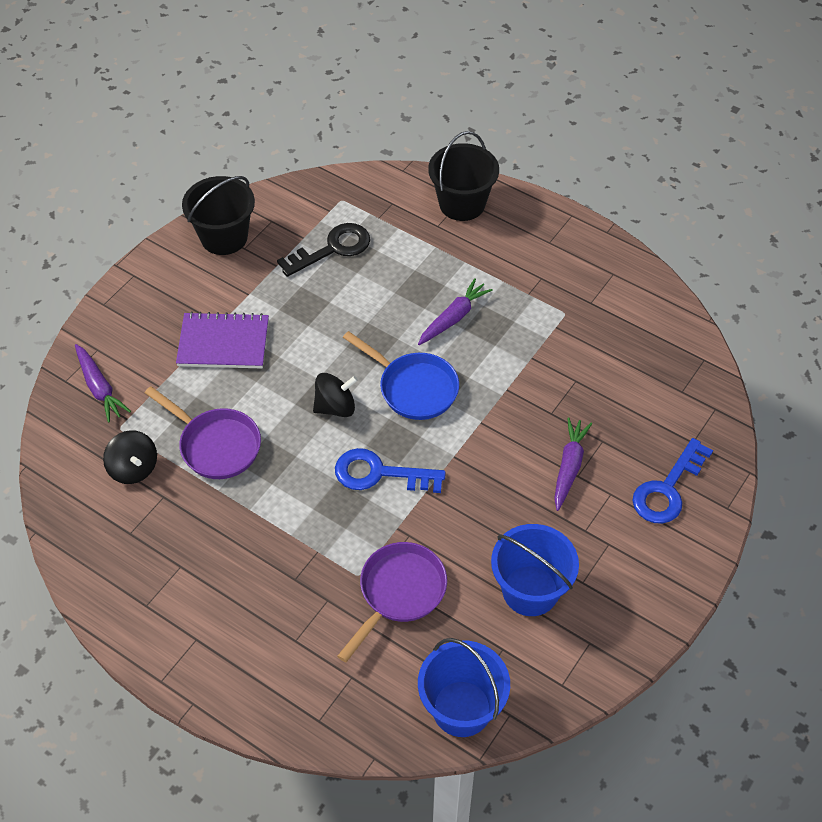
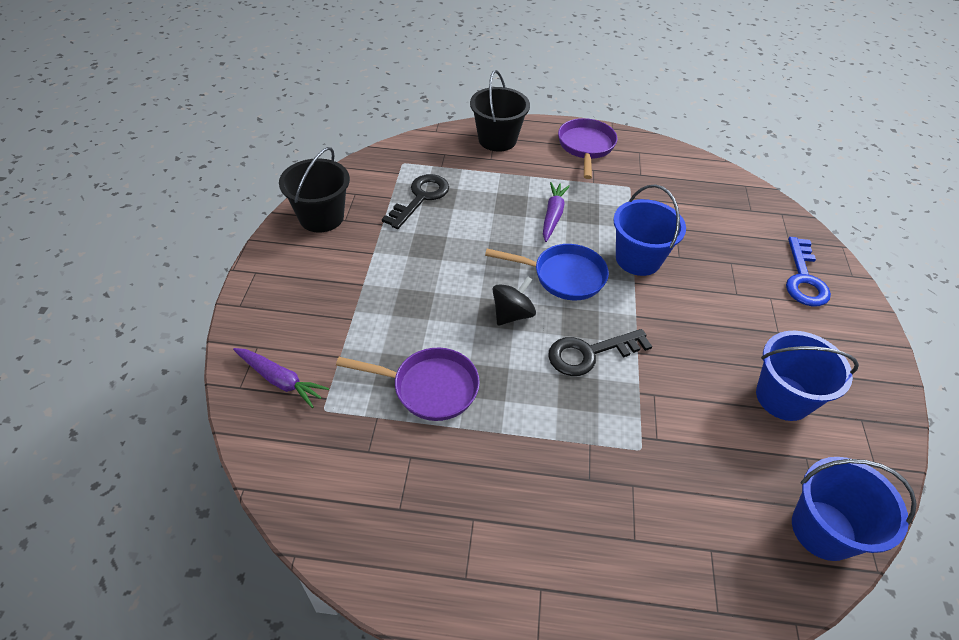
camera: 30 degrees left, 5 degrees down
(133, 468) = (362, 442): black spinning top -> none
(223, 343) = (377, 298): purple notebook -> none
(379, 474) = (590, 353): blue key -> black key
(399, 593) = (686, 449): purple pan -> purple pan (586, 147)
(504, 399) = (638, 259): none -> blue bucket
(569, 467) = (725, 290): purple carrot -> none

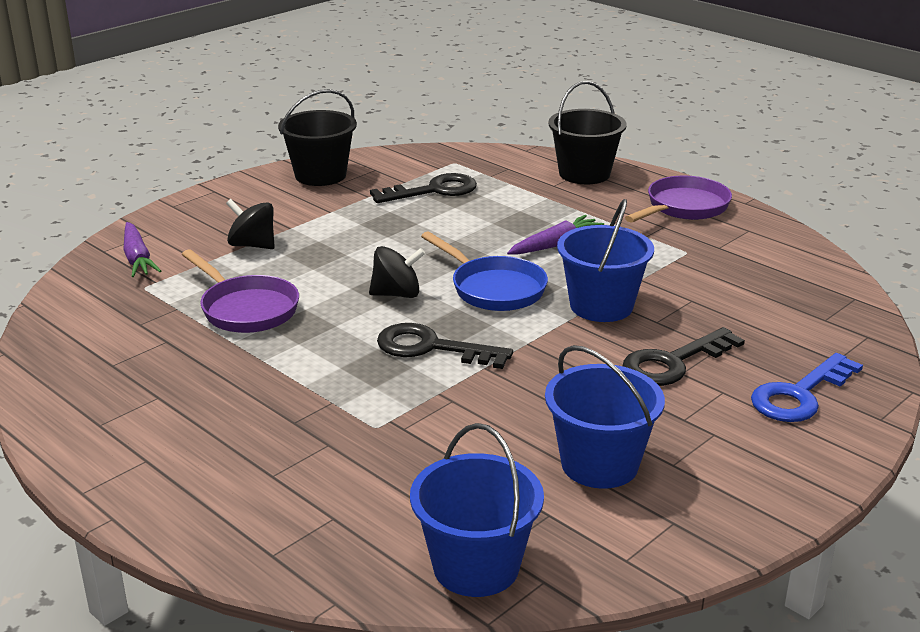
camera: 40 degrees right, 20 degrees down
(356, 317) = (252, 245): none -> black spinning top
(724, 288) = (673, 363): none -> black key

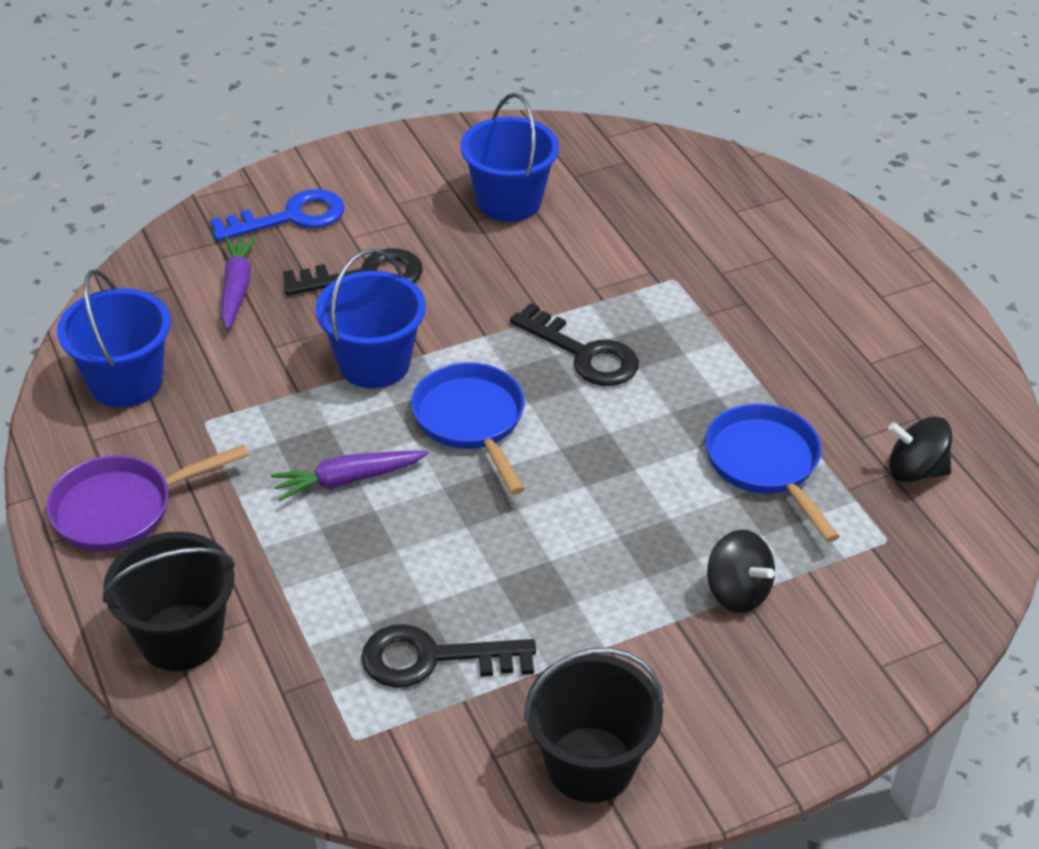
camera: 160 degrees left, 15 degrees up
(137, 258) = (897, 606): purple carrot -> purple carrot (237, 288)
(246, 309) = (766, 465): purple pan -> blue pan
(397, 294) = (585, 443): black spinning top -> black spinning top (915, 471)
(476, 566) = (646, 155): blue bucket -> blue bucket (126, 382)

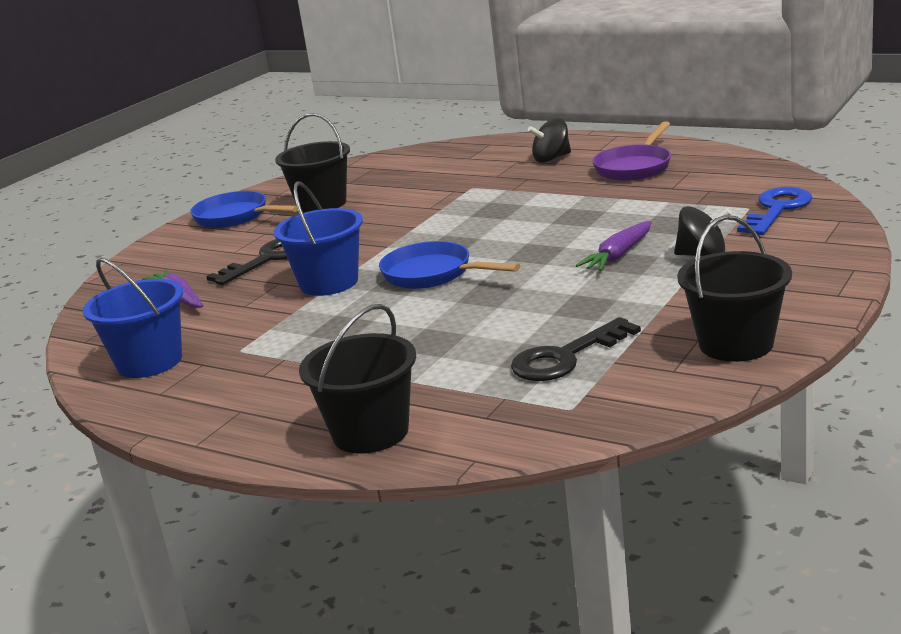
camera: 30 degrees left, 20 degrees down
(122, 509) = (232, 407): purple pan -> purple pan (635, 167)
(290, 217) = (176, 262): blue key -> blue key (777, 209)
(348, 480) = (386, 326): purple carrot -> purple carrot (618, 255)
(509, 201) = (322, 204): blue bucket -> black bucket
(584, 354) = (462, 227): black key -> none
(766, 465) = (638, 215): blue pan -> blue pan (236, 217)
(915, 471) = (720, 184): black spinning top -> black spinning top (551, 159)

